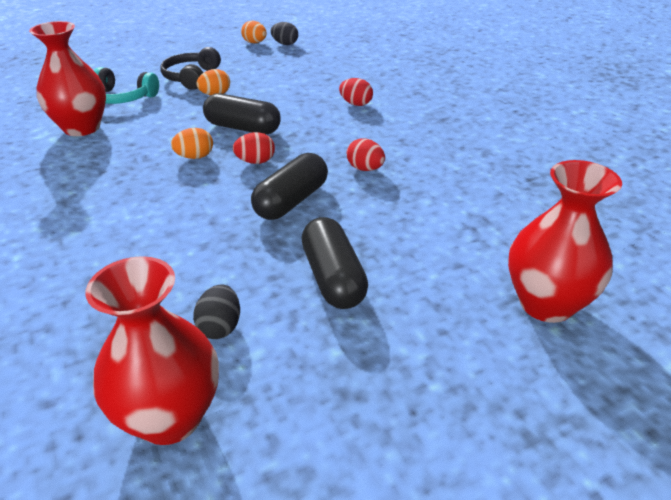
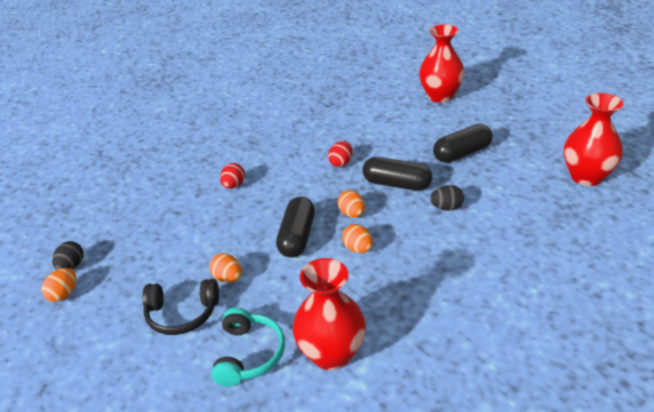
camera: 100 degrees left, 0 degrees up
(220, 327) = (524, 179): black egg -> black egg (446, 208)
(255, 162) = (352, 214): red egg -> orange egg

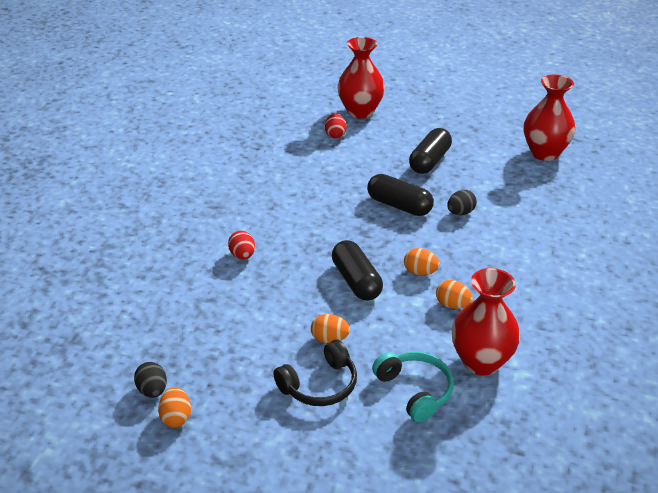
camera: 35 degrees left, 0 degrees up
(341, 163) = (328, 201): red egg -> red egg (335, 135)
(352, 214) = (385, 244): orange egg -> orange egg (452, 305)
(396, 184) = (399, 206): black capsule -> black capsule turned 45 degrees clockwise

